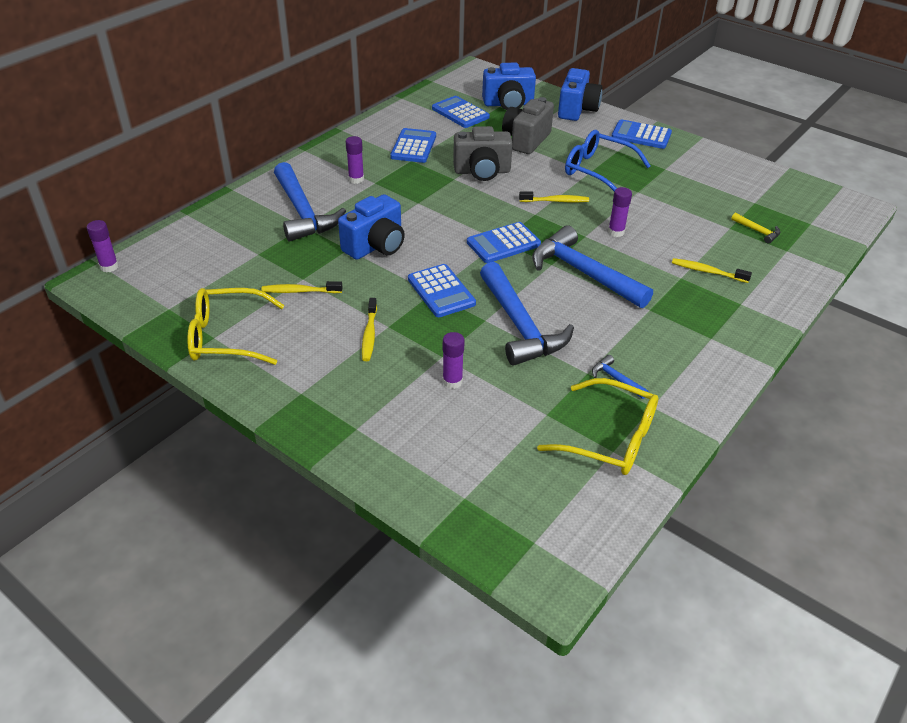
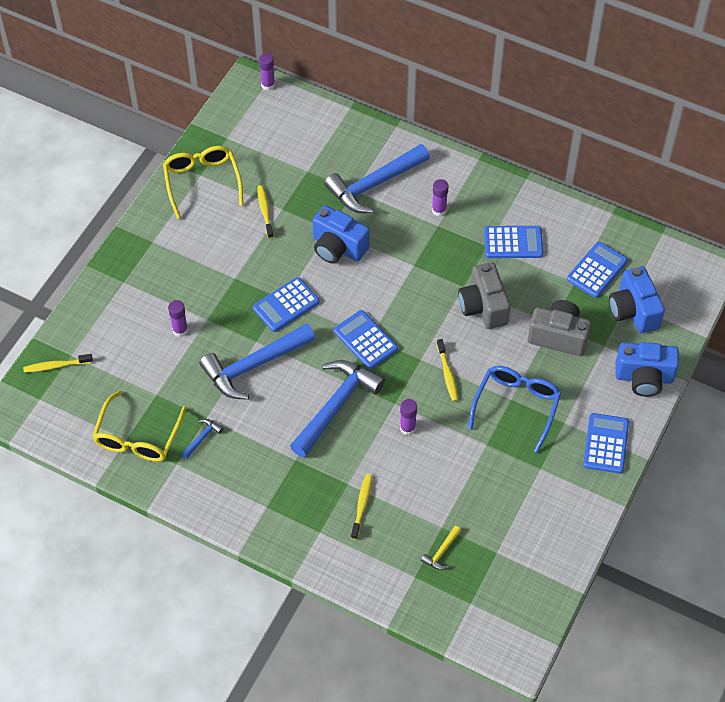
camera: 80 degrees right, 15 degrees up
(369, 334) = (222, 268): yellow toothbrush -> yellow toothbrush (56, 366)

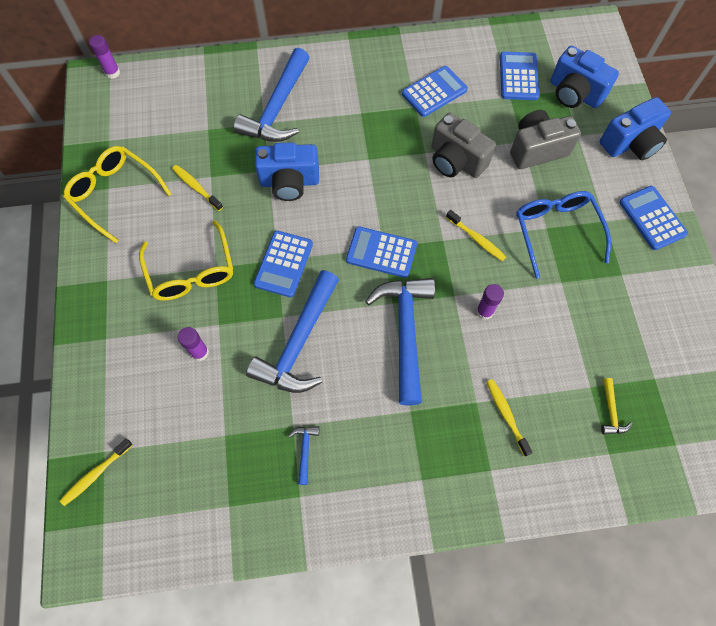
camera: 35 degrees left, 10 degrees up
(138, 437) = (239, 495): yellow glasses -> yellow glasses (191, 272)
(439, 210) = (351, 99): purple glue stick -> none

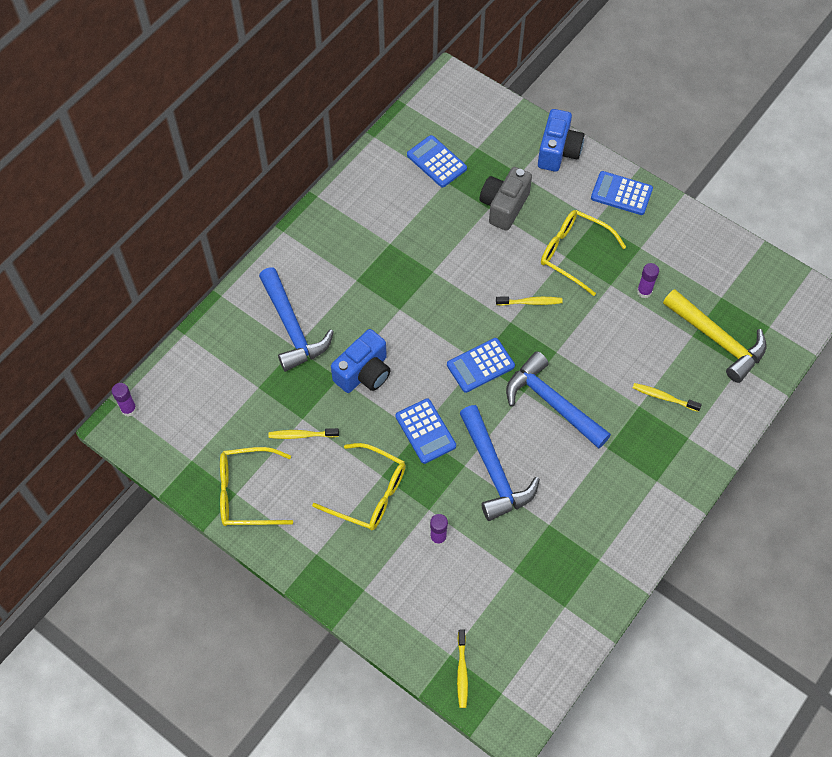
camera: 45 degrees left, 5 degrees down
(305, 450) = (572, 531): blue hammer -> none
(434, 92) = (391, 221): blue calculator -> none
(456, 161) = (460, 259): grey camera -> none
(484, 311) = (585, 345): purple glue stick -> purple glue stick (644, 291)
(556, 231) = (573, 253): blue glasses -> yellow glasses
(574, 93) = (486, 144): blue camera -> none
(611, 411) = (717, 340): yellow hammer -> yellow hammer, size x2.41

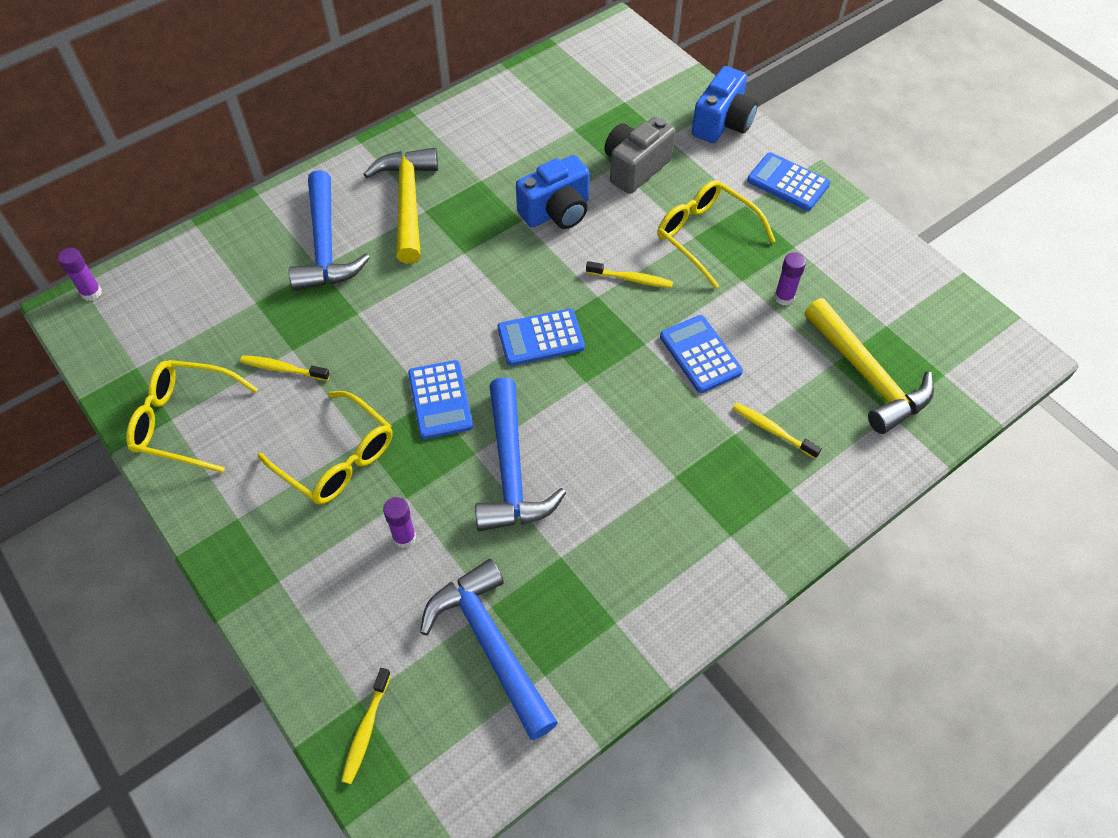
camera: 15 degrees right, 5 degrees down
(341, 276) = (407, 202): none -> yellow hammer
(364, 373) = (390, 315): blue camera -> blue camera (557, 212)
(436, 162) = (570, 107): blue calculator -> blue calculator (700, 354)
(552, 403) = (618, 403): blue hammer -> blue hammer (490, 644)

